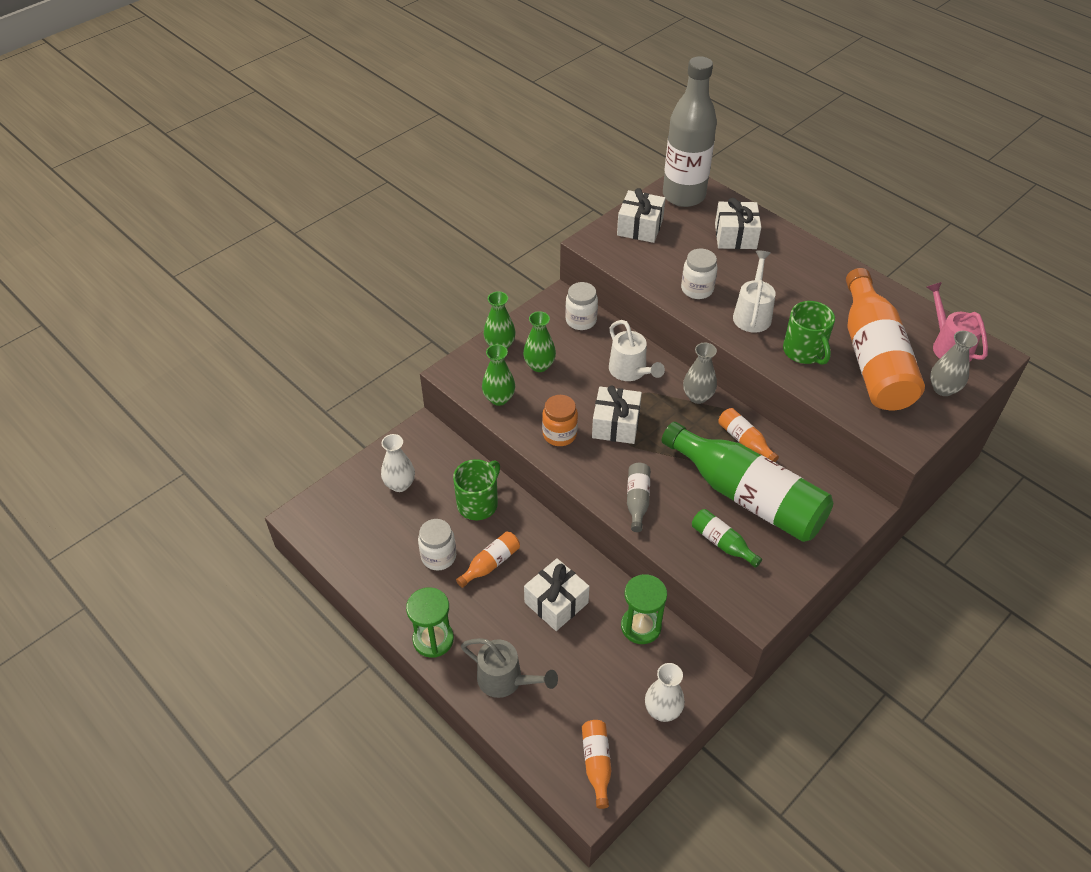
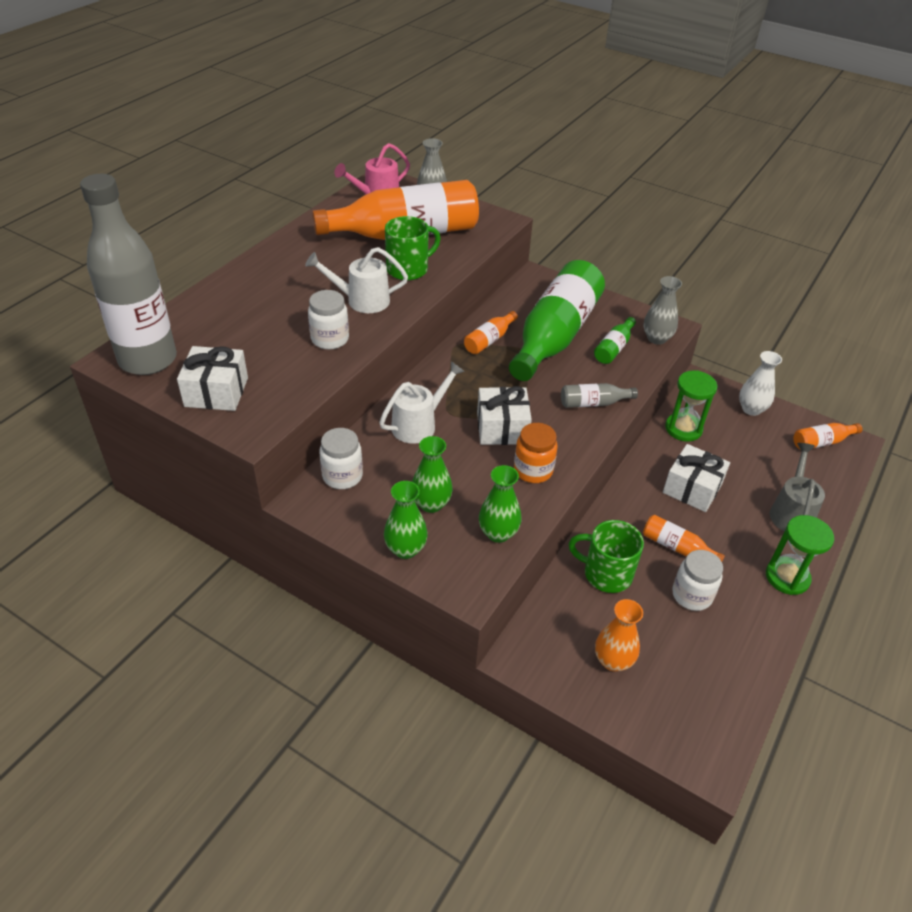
camera: 105 degrees left, 5 degrees down
(400, 484) = (613, 661): white vase -> orange vase
(697, 396) = (441, 373): grey vase -> grey vase (656, 338)
(735, 236) = (229, 316): white gift -> none

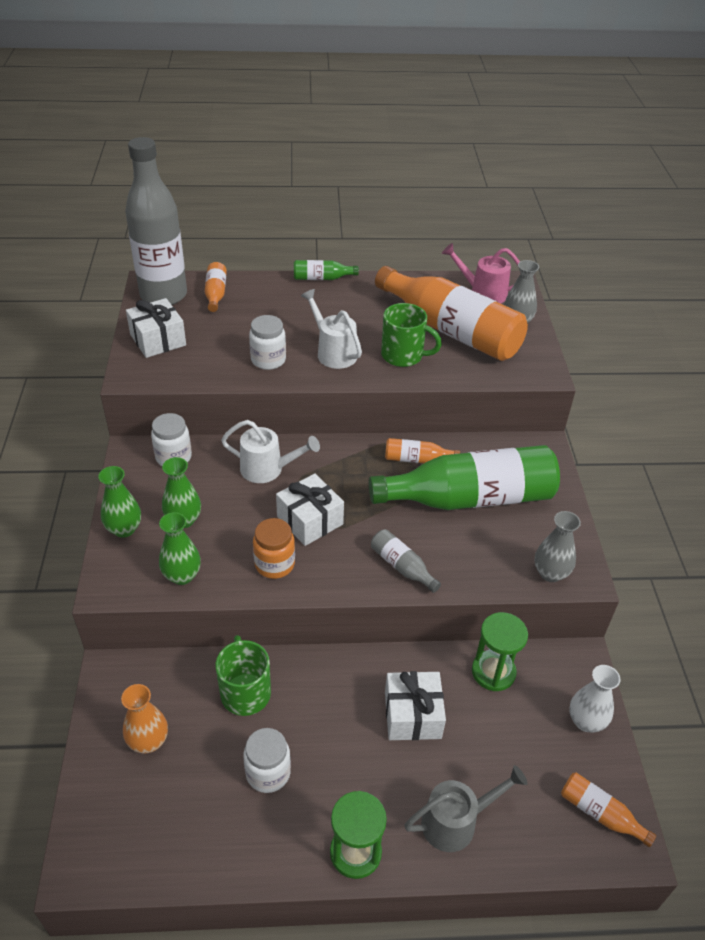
camera: 55 degrees right, 0 degrees up
(614, 348) = (498, 547): green bottle -> green bottle (322, 278)
(676, 547) = (321, 734): orange bottle -> orange bottle (215, 294)

